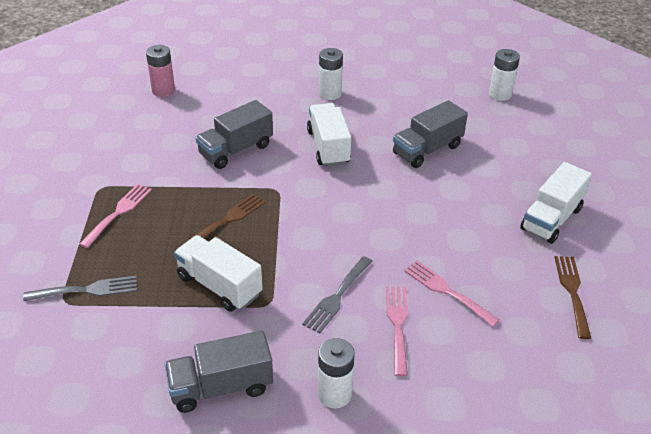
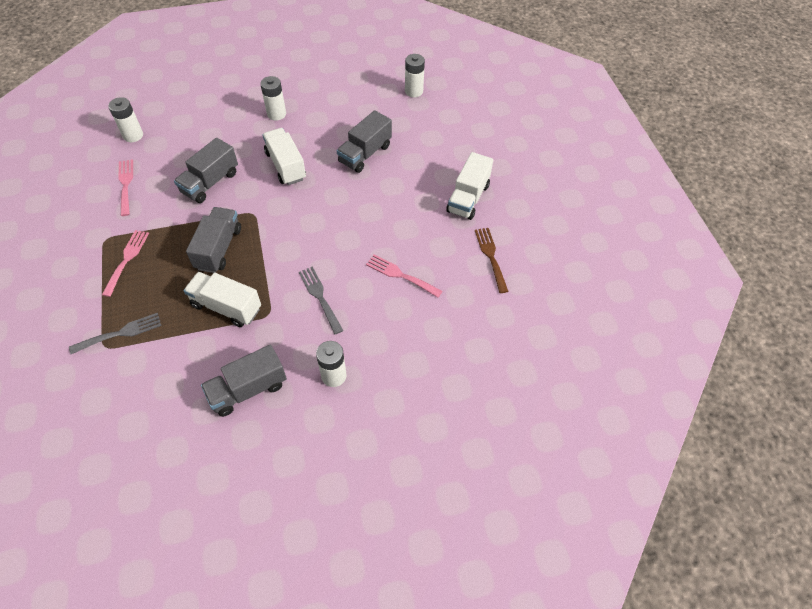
camera: 15 degrees left, 15 degrees up
(163, 90) = (133, 135): pink battery -> white battery
(227, 220) = (219, 248): brown fork -> grey truck
(337, 297) = (320, 297): grey fork -> grey fork turned 135 degrees clockwise
(397, 325) = (369, 310): pink fork -> pink fork (125, 184)

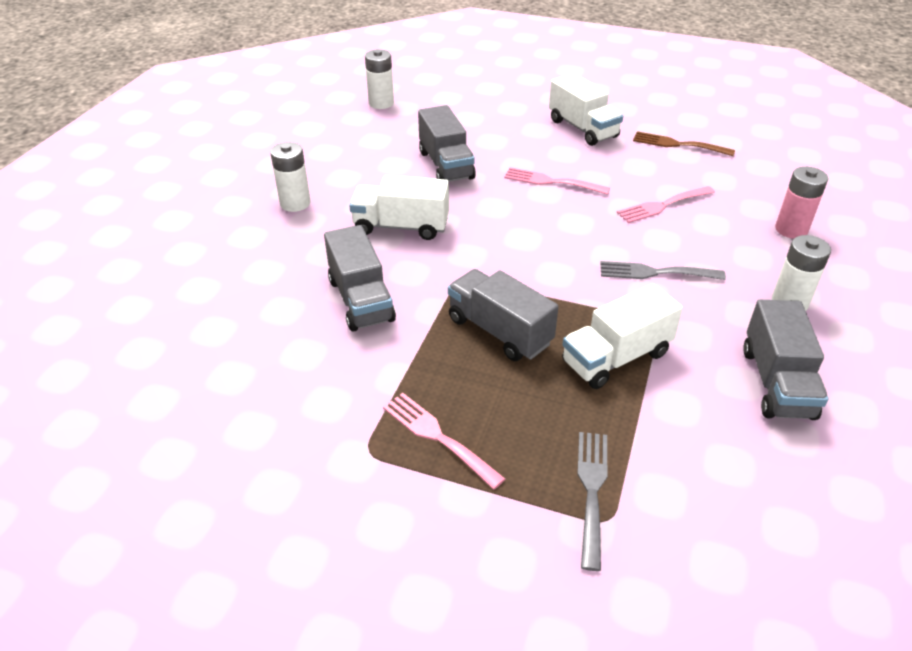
camera: 55 degrees left, 15 degrees down
(125, 184) = (267, 390): pink fork -> pink fork (551, 182)
(133, 135) = (164, 348): white battery -> none
(423, 355) = (791, 230): none -> pink battery

